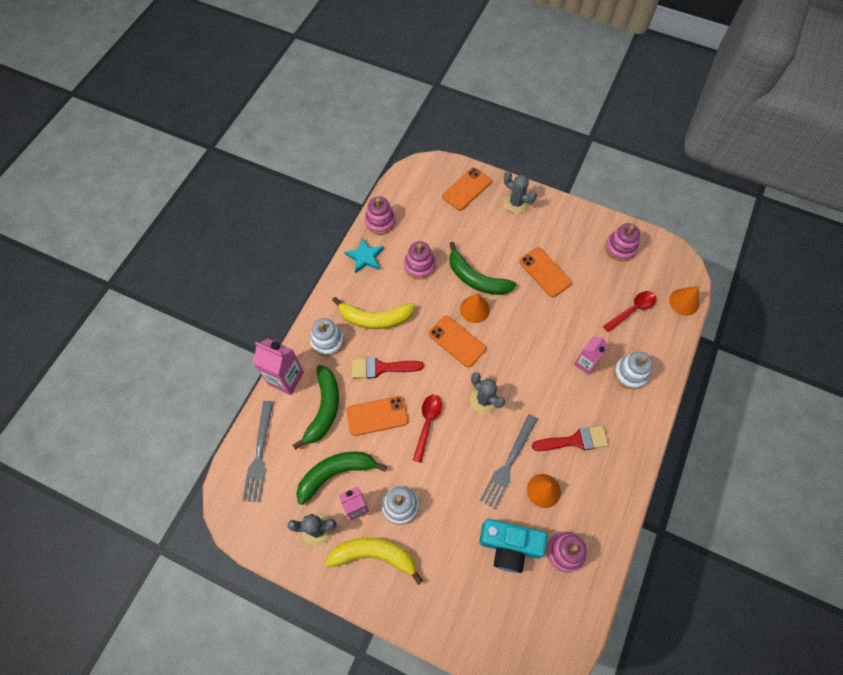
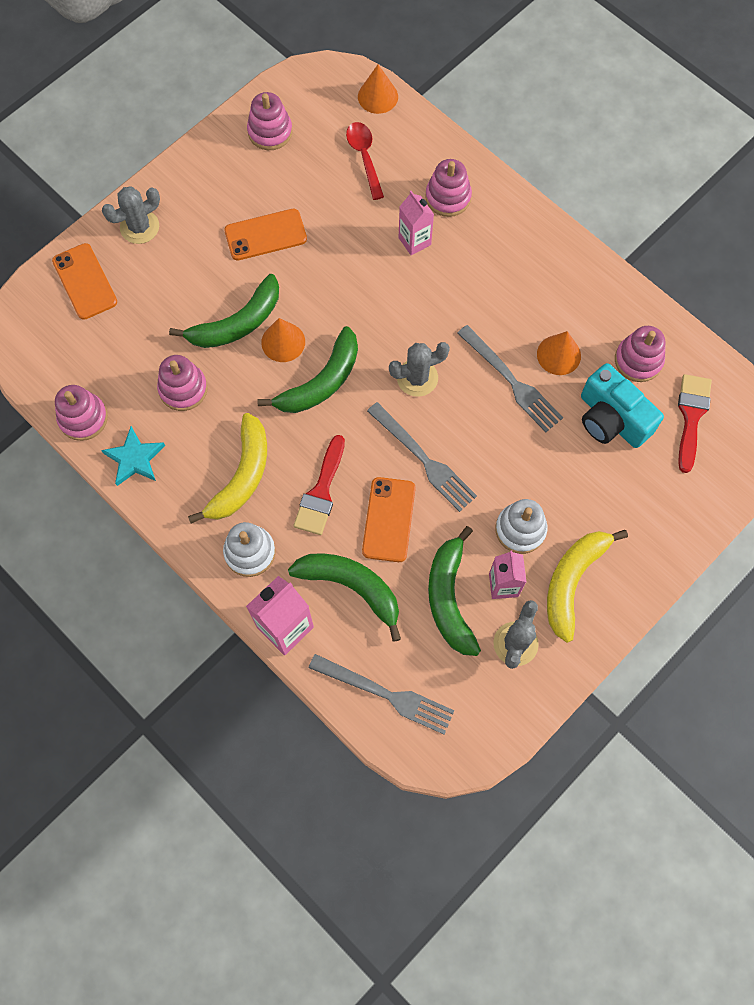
camera: 70 degrees left, 5 degrees up
(427, 423) = (423, 459): red spoon -> grey fork
(457, 341) = (321, 382): orange phone -> green banana
(509, 546) = (611, 419): turquoise camera -> turquoise camera turned 105 degrees clockwise
(575, 440) = (510, 295): red brush -> red brush (691, 416)
(630, 373) = (448, 197): white stacking toy -> pink stacking toy

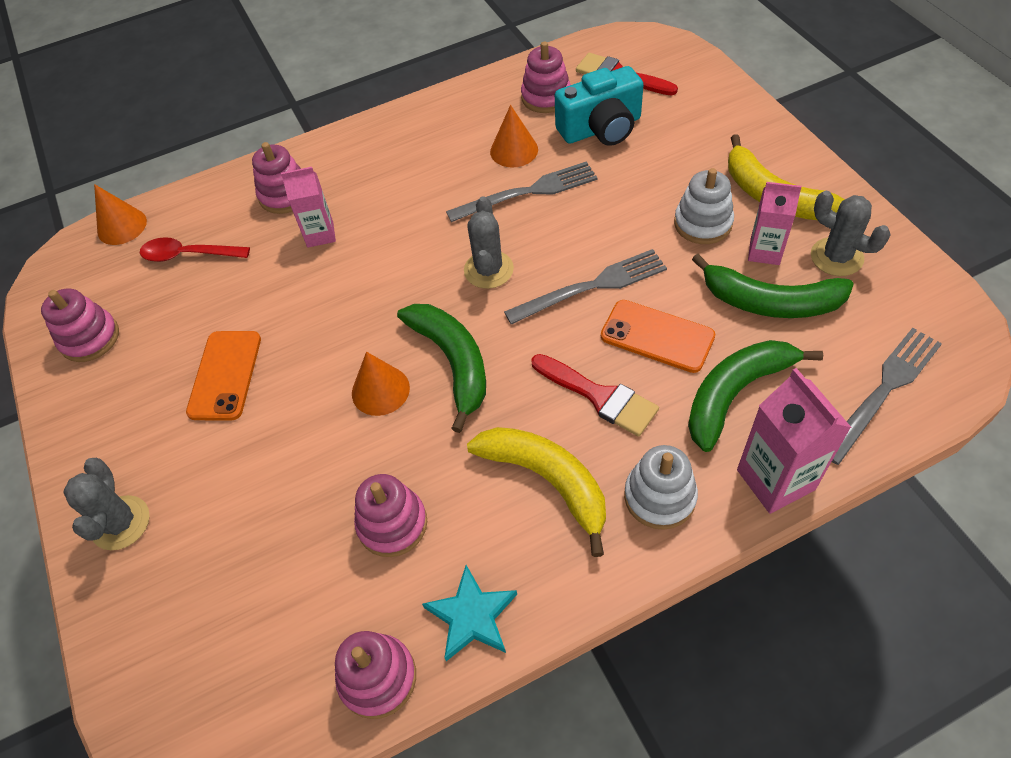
camera: 65 degrees left, 15 degrees down
(85, 281) = (159, 621): orange phone -> none
(237, 323) = (329, 435): green banana -> none

